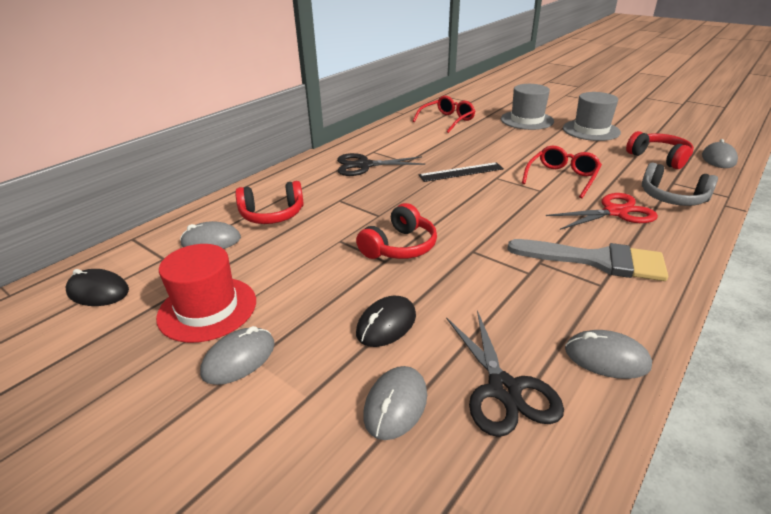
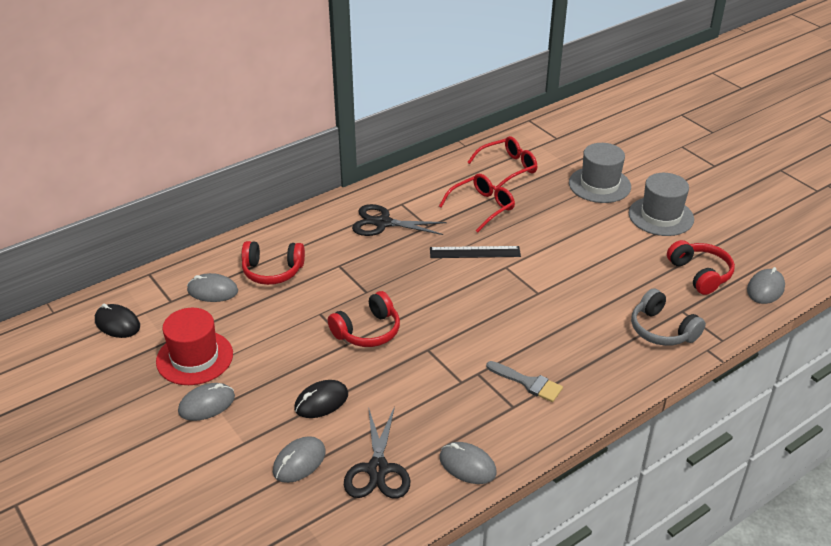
camera: 15 degrees right, 5 degrees up
(562, 178) = (572, 281): red glasses -> red glasses (482, 207)
(596, 260) = (528, 383): grey brush -> grey brush, size x0.60
(615, 212) = (589, 335): red scissors -> none

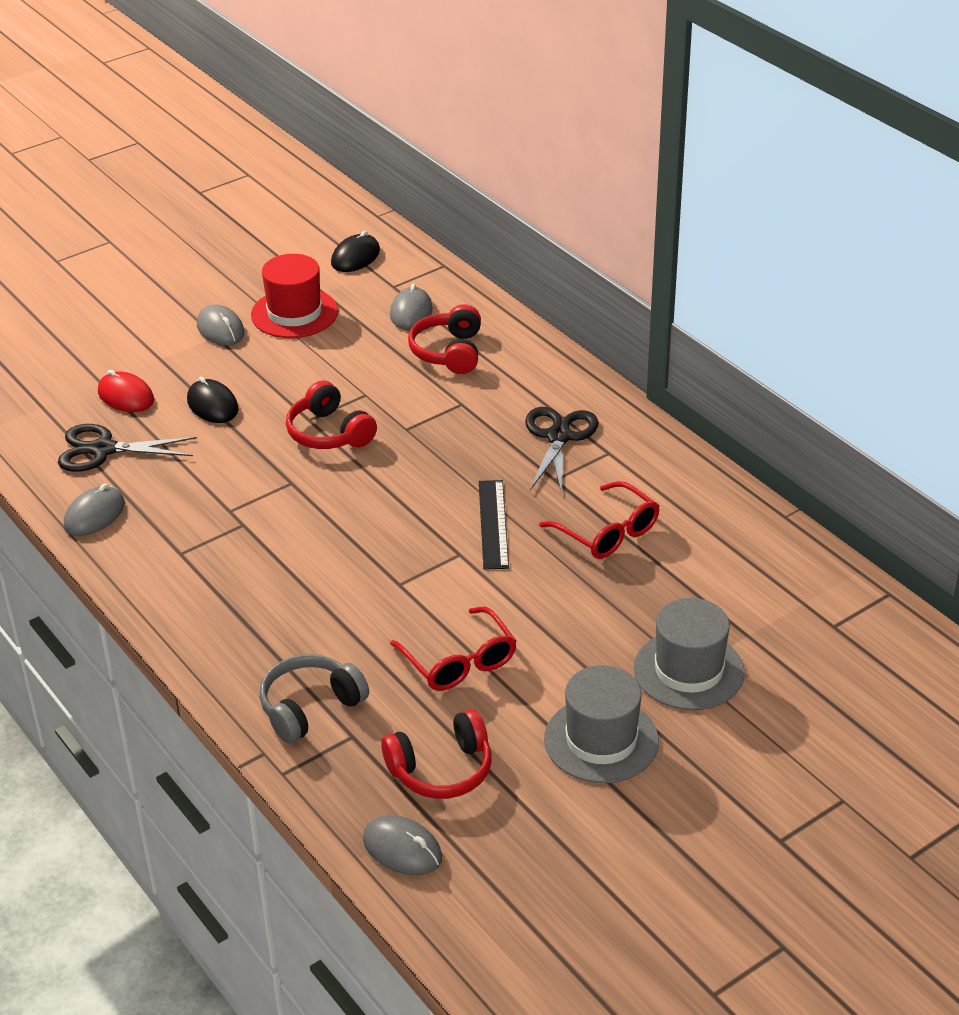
camera: 90 degrees right, 0 degrees up
(299, 462) = (126, 396): grey mouse -> red mouse
(508, 168) = (724, 563): red glasses -> red glasses (459, 662)
(528, 383) = (220, 567): grey brush -> none

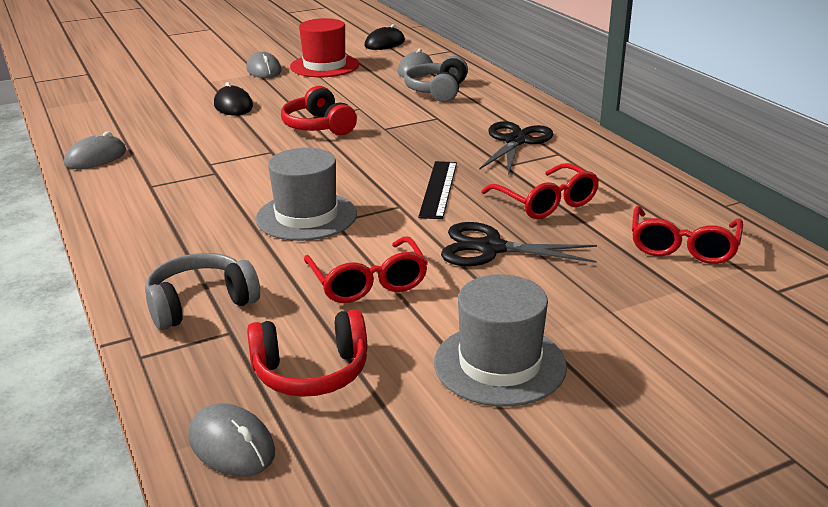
camera: 10 degrees right, 10 degrees down
(103, 450) = (131, 123): black scissors -> black scissors (491, 248)
(126, 396) = (169, 97): red mouse -> none
(449, 352) = (438, 91): red headphones -> grey headphones
(688, 670) = (611, 312): grey hat -> grey hat (306, 216)
(747, 580) = (683, 247): none -> red glasses

